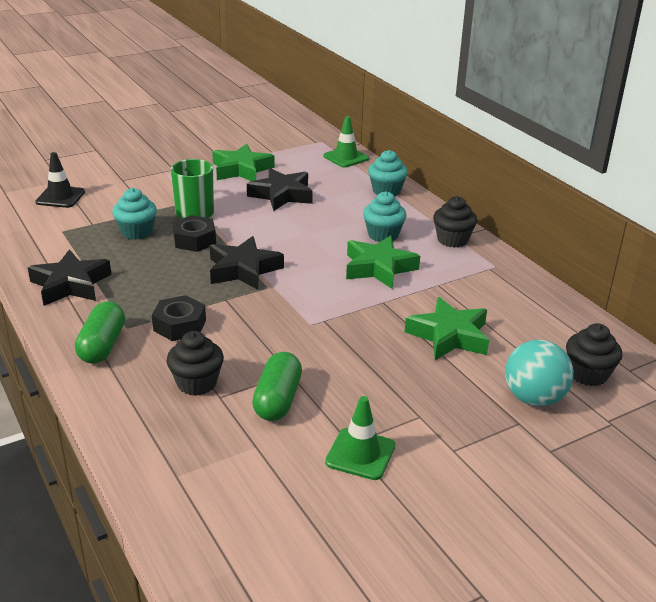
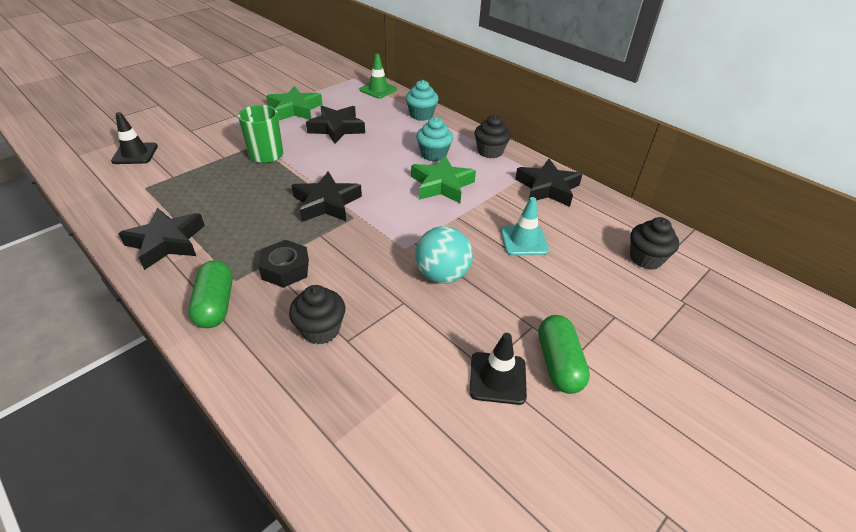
camera: 15 degrees left, 10 degrees up
(137, 232) = (217, 179): turquoise cupcake -> none
(194, 240) = (273, 180): black nut -> none
(277, 400) = (402, 333): green capsule -> green capsule (558, 363)
(360, 454) = (497, 378): green traffic cone -> black traffic cone
(449, 336) = (524, 240): green star -> turquoise traffic cone
(504, 287) = (547, 188): none -> black star
(534, 398) = (615, 290): turquoise ball -> turquoise ball (442, 275)

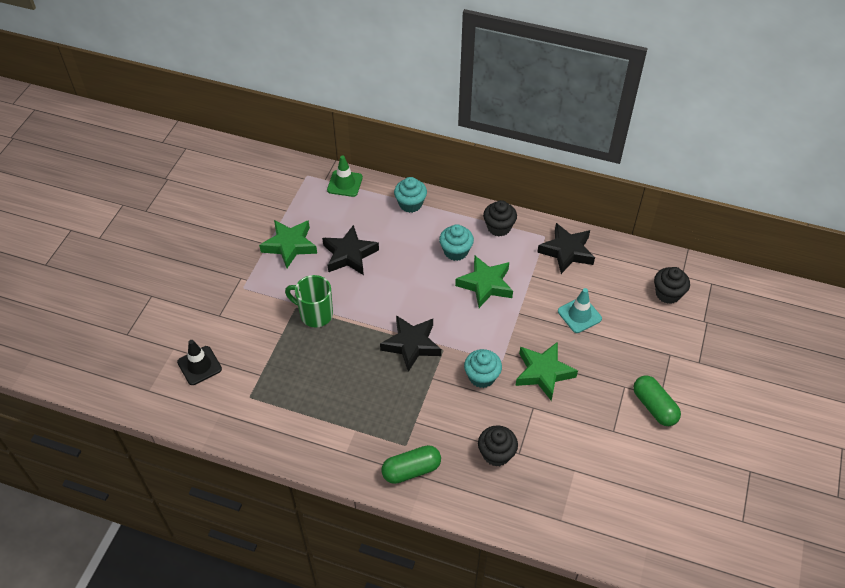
camera: 25 degrees left, 10 degrees up
(167, 242) = (324, 439): black star -> none
(215, 304) = (411, 470): green capsule -> green capsule turned 75 degrees counterclockwise
(285, 269) = (433, 419): black nut -> none
(371, 253) = (482, 377): none -> turquoise cupcake
(442, 275) = (543, 373): turquoise ball -> green star
(497, 378) = (625, 434): black traffic cone -> none

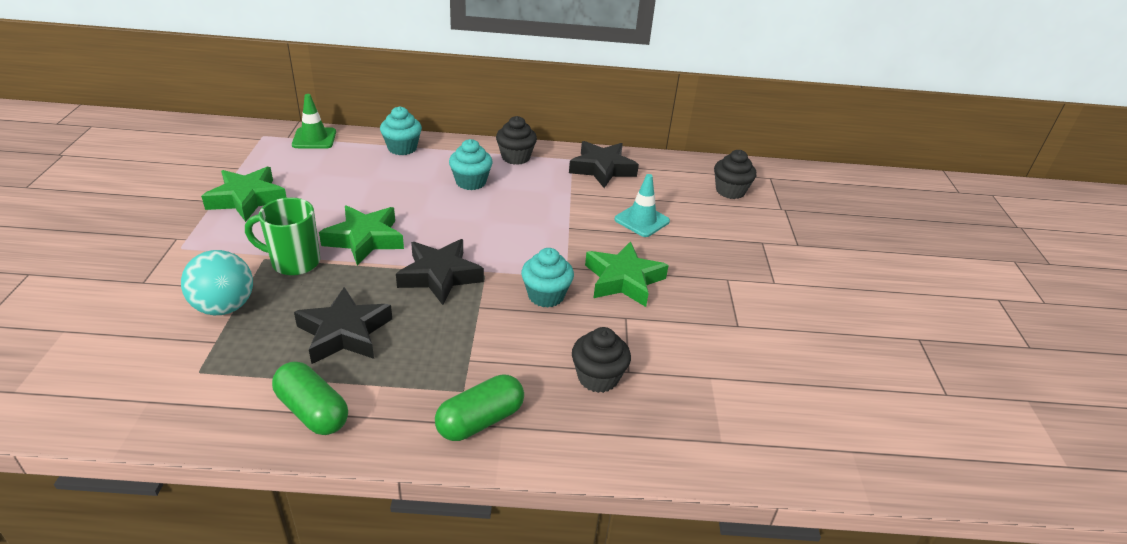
camera: 20 degrees left, 15 degrees down
(199, 365) = (110, 345): black traffic cone -> none
(267, 347) = (224, 307): none -> turquoise ball
(349, 255) = (332, 199): black star -> black star (344, 333)
(485, 284) = (518, 207): green star -> green star (365, 239)
(654, 407) = (772, 293): green capsule -> green capsule (312, 411)

